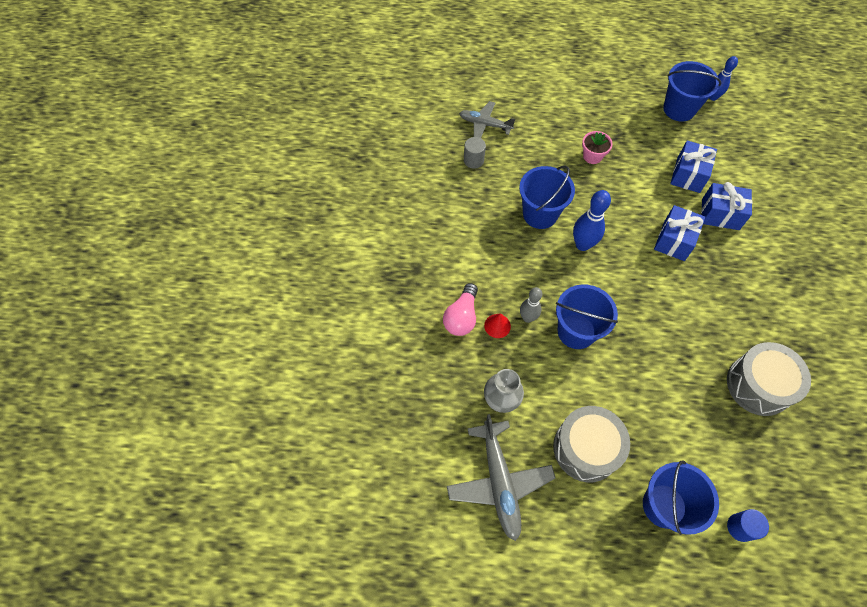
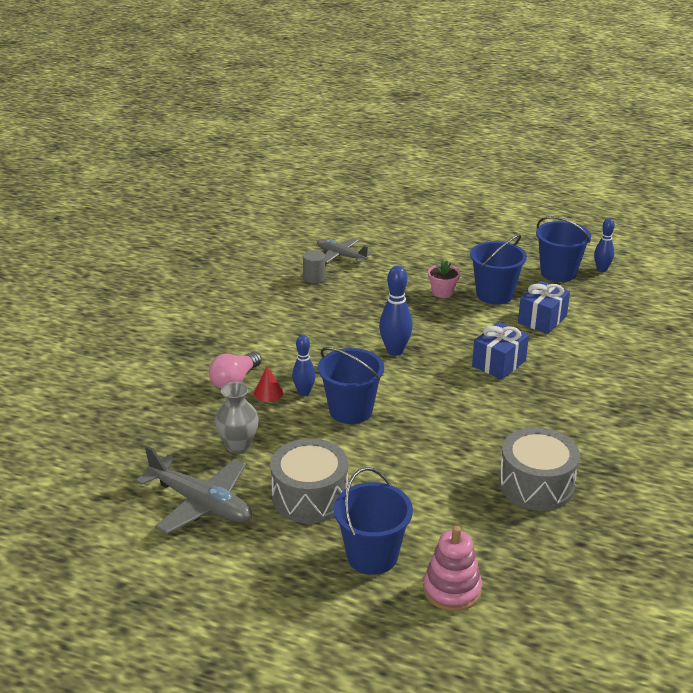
camera: 15 degrees right, 30 degrees down
(499, 482) = (200, 503): grey plane -> grey plane turned 60 degrees counterclockwise
(527, 318) = (304, 392): grey bowling pin -> blue bowling pin
(540, 214) = (361, 323): blue bucket -> blue bucket (494, 294)
(720, 214) = (562, 352): blue gift -> none
(740, 527) = (452, 590): blue cylinder -> pink stacking toy

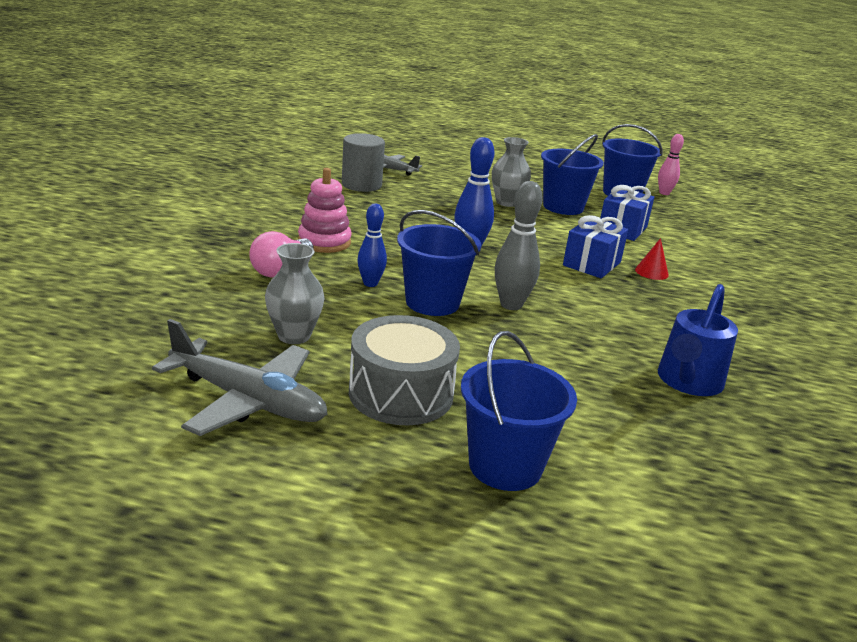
camera: 10 degrees left, 5 degrees down
(268, 393) = (325, 282): red cone -> red cone (651, 272)
(314, 277) = (361, 185): grey cylinder -> grey cylinder, size x1.61
(415, 411) = (511, 305): none -> grey bowling pin
(442, 292) = (507, 202): pink flower pot -> grey vase
(452, 590) = (631, 510): pink stacking toy -> pink stacking toy (324, 242)
(536, 484) = (687, 382): grey drum -> blue watering can
(601, 269) = (664, 193): blue bowling pin -> pink bowling pin

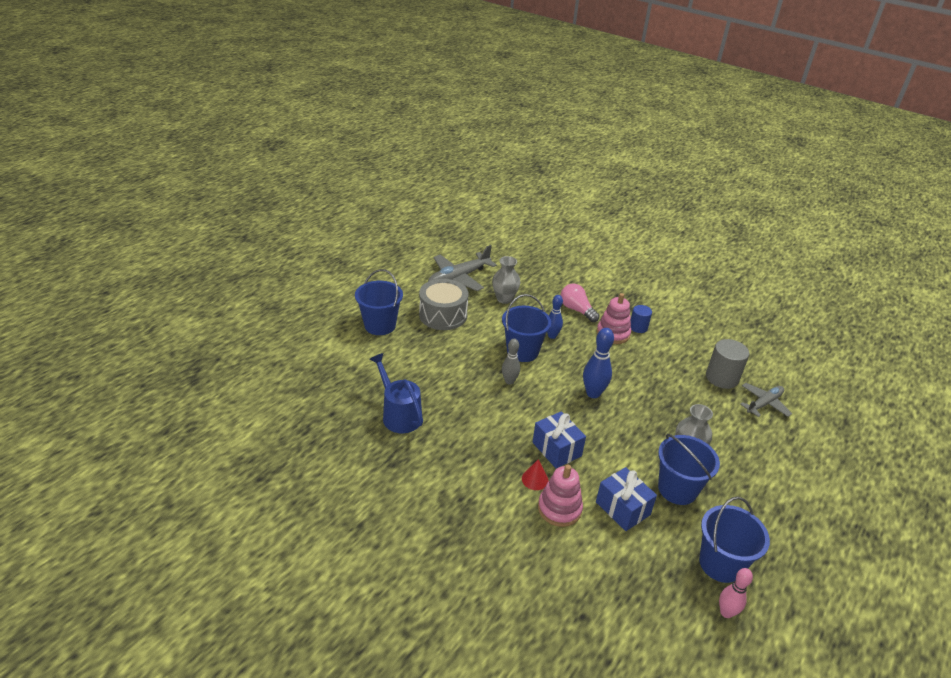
camera: 115 degrees right, 10 degrees up
(293, 227) = (638, 327): none -> blue cylinder
(511, 305) = (509, 381): grey bowling pin -> grey bowling pin, size x0.67
(668, 257) = (559, 509): none -> pink stacking toy

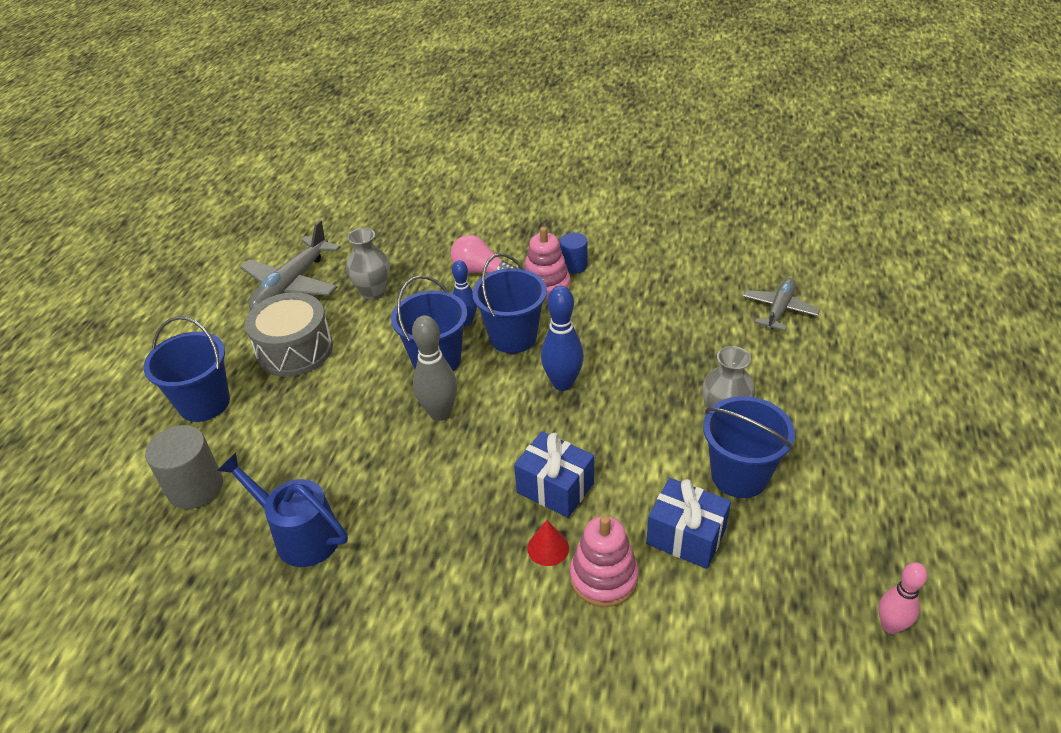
camera: 20 degrees left, 5 degrees up
(509, 381) = (439, 413): grey bowling pin -> grey bowling pin, size x1.50
(720, 564) = (846, 558): blue bucket -> blue bucket (513, 337)
(722, 378) = (712, 295): grey cylinder -> grey cylinder (195, 487)

